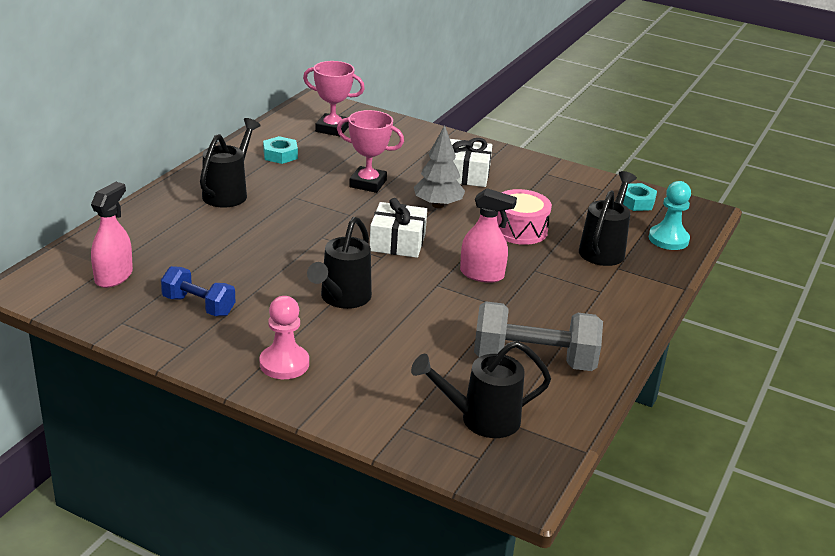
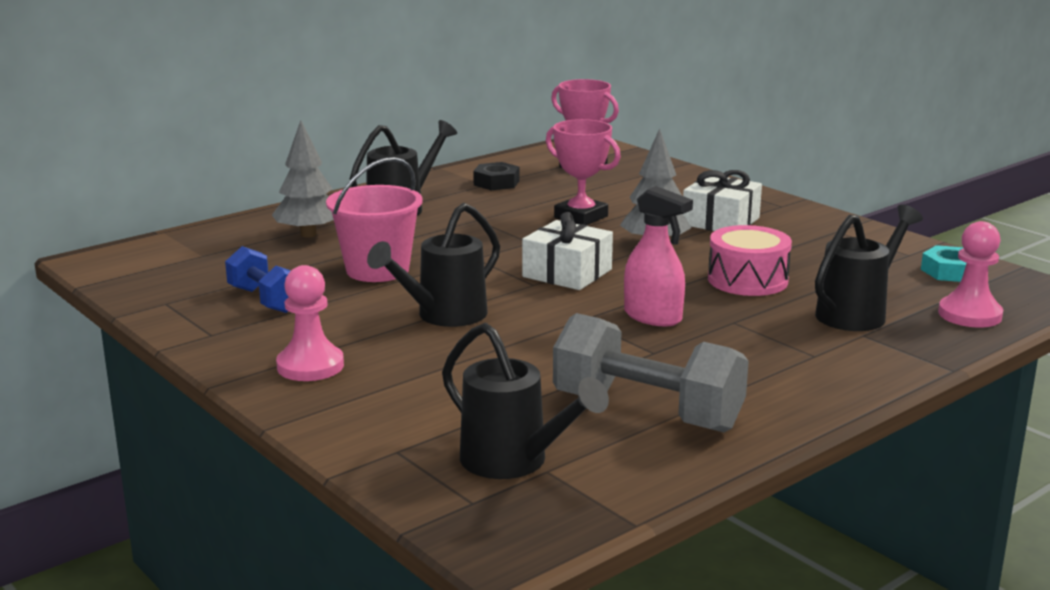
camera: 25 degrees right, 10 degrees down
(114, 276) = (199, 263): pink spray bottle -> none
(176, 232) = (308, 234): none -> grey tree
(259, 261) = (377, 270): none -> pink bucket
(280, 155) = (496, 183): turquoise nut -> black nut
(481, 419) = (513, 462): black watering can -> black watering can turned 150 degrees counterclockwise
(668, 239) = (969, 315): turquoise pawn -> pink pawn

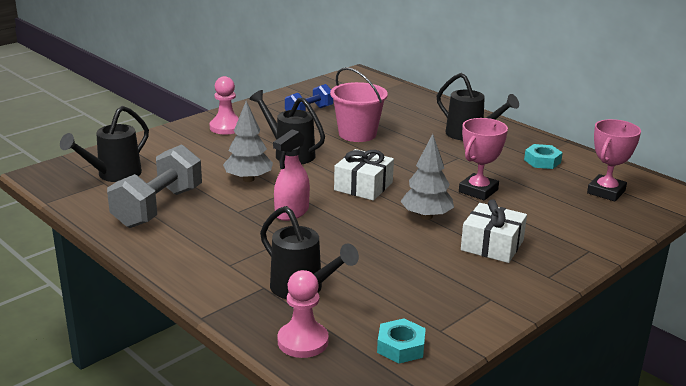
camera: 85 degrees right, 5 degrees up
(308, 234) = (411, 114): grey tree -> grey tree (248, 179)
(496, 183) = (542, 161): black nut -> turquoise nut
(747, 280) = (362, 249): pink drum -> none

